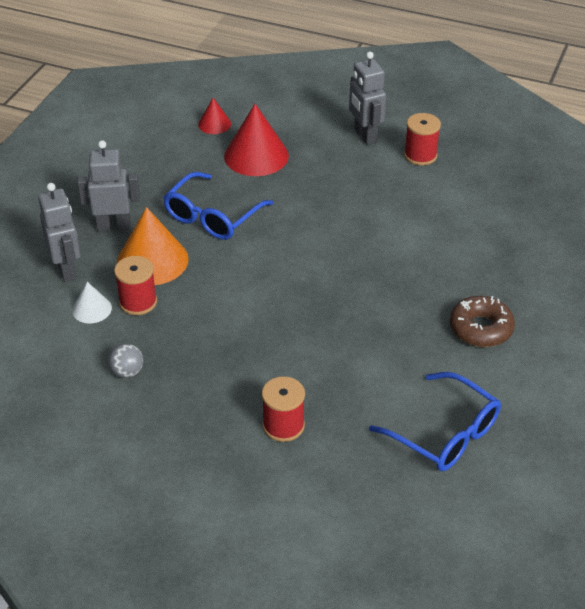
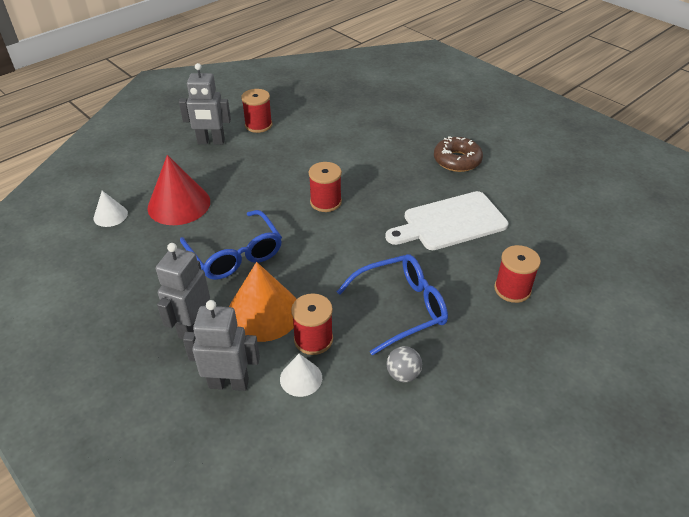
camera: 65 degrees left, 0 degrees up
(214, 124) = (110, 215): red cone -> white cone
(327, 248) = (325, 202): none -> red spool
(360, 351) = (450, 222): none -> white cutting board
(445, 434) = (551, 210): blue glasses -> blue glasses (401, 308)

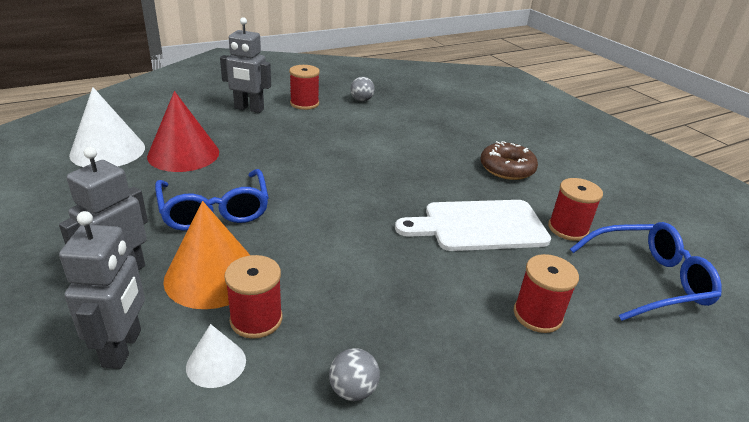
camera: 10 degrees right, 10 degrees down
(110, 215) = (108, 151): white cone -> white cone, size x1.90
(229, 383) = (123, 348): grey robot -> grey robot turned 75 degrees clockwise
(308, 110) = (361, 100): none -> grey ball
(325, 202) = (341, 180): red spool -> red spool (568, 229)
(401, 308) = (383, 306): blue glasses -> blue glasses (648, 280)

